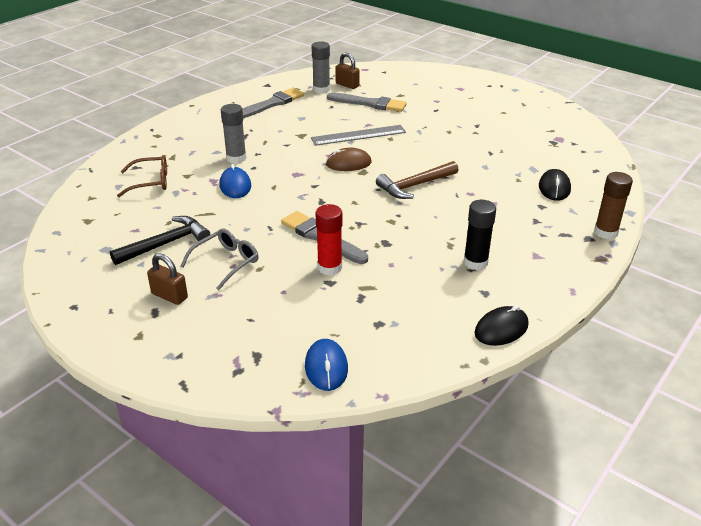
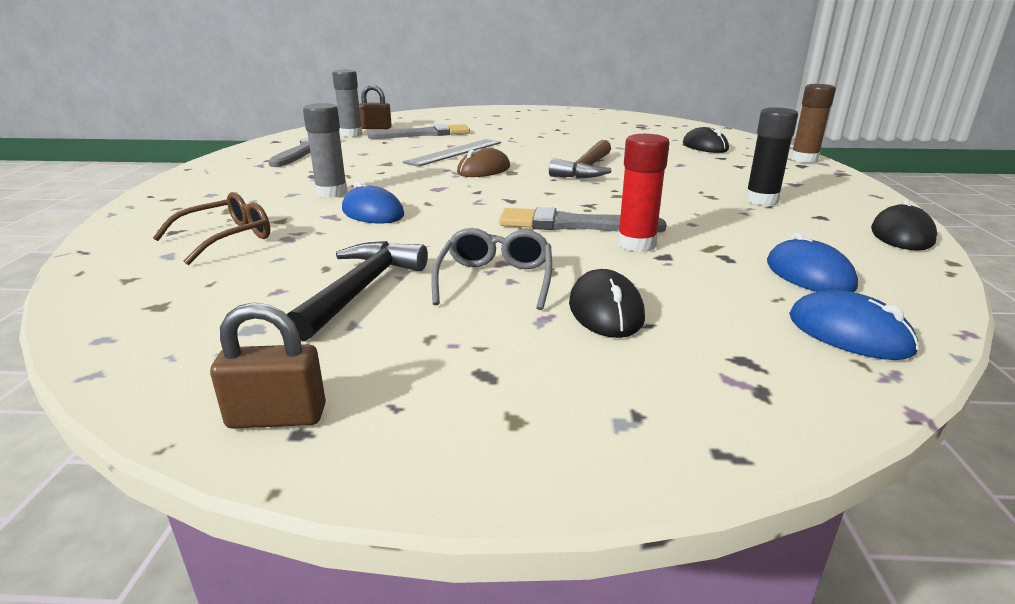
camera: 35 degrees left, 10 degrees down
(169, 296) = (475, 344): brown padlock -> brown padlock (277, 417)
(244, 303) = (605, 311): none -> black mouse
(379, 329) = (809, 275): none -> blue mouse

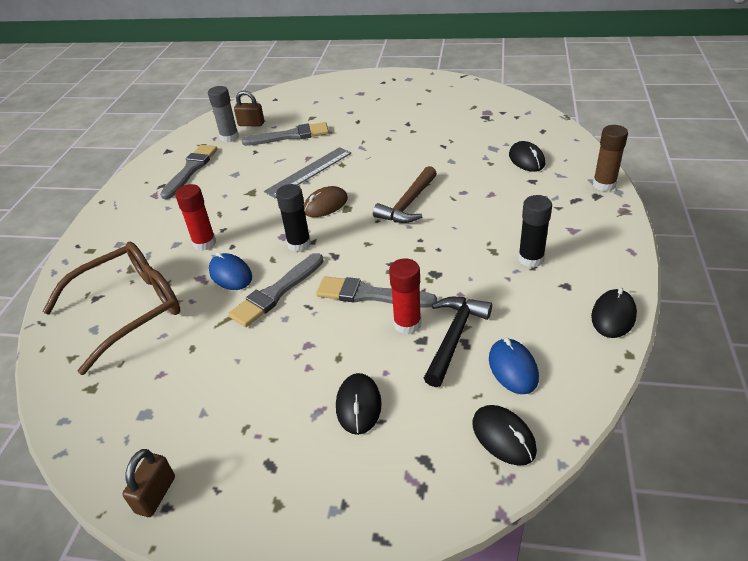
camera: 10 degrees right, 15 degrees up
(227, 238) = (131, 308): brown glasses -> brown glasses, size x1.84
(277, 417) = (155, 495): brown padlock -> brown padlock turned 75 degrees counterclockwise
(331, 193) = (204, 243): grey glue stick -> red glue stick
(361, 289) = (211, 375): black hammer -> black hammer (454, 337)
(441, 224) = (276, 293): none -> grey brush
(460, 193) = (299, 244): none -> black glue stick
(495, 279) = (298, 366): grey glasses -> none
(849, 333) = (503, 437): blue mouse -> black mouse

